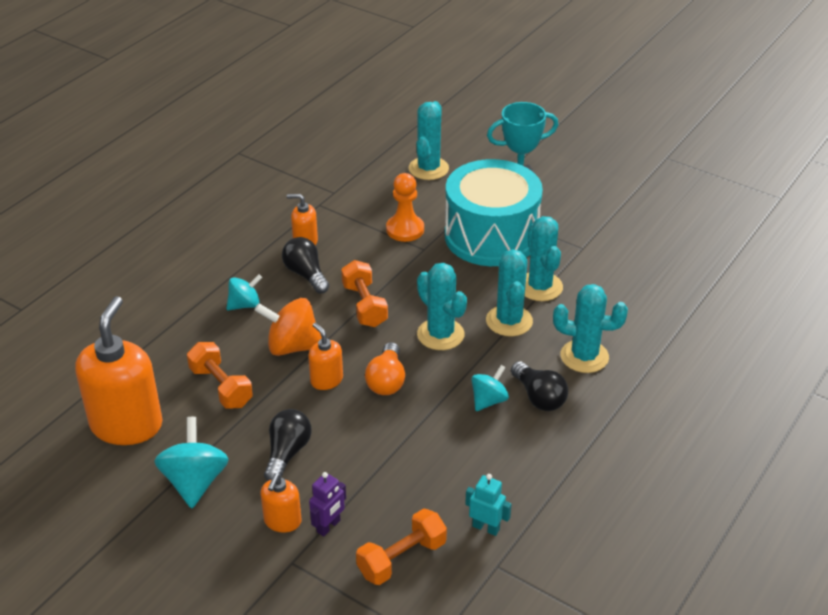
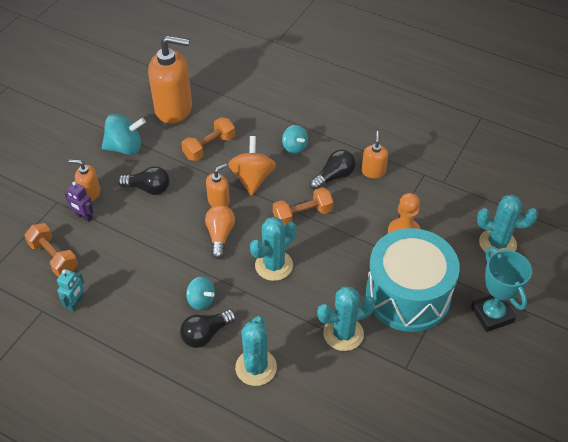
camera: 85 degrees right, 10 degrees up
(386, 380) = (220, 235): orange light bulb -> orange light bulb turned 90 degrees clockwise
(509, 321) = (295, 311): turquoise cactus -> none

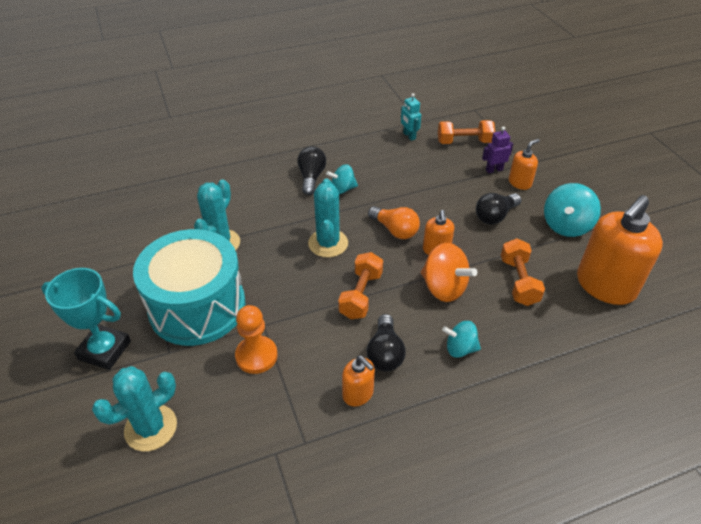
camera: 130 degrees right, 5 degrees down
(256, 367) = (256, 186): turquoise cactus -> none

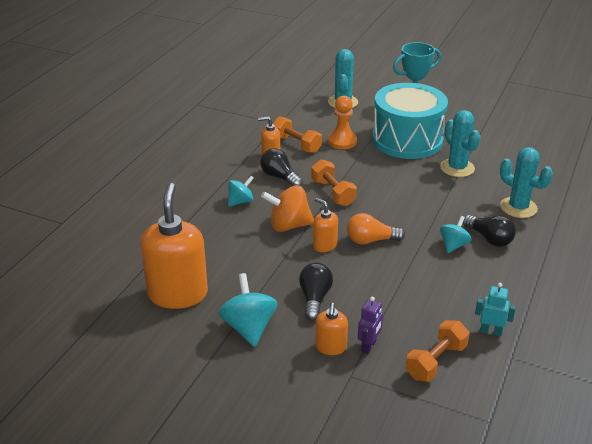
camera: 135 degrees right, 10 degrees down
(328, 243) = (398, 206): turquoise cactus -> turquoise cactus (518, 207)
(518, 281) = (244, 259): orange dumbbell -> orange dumbbell (296, 144)

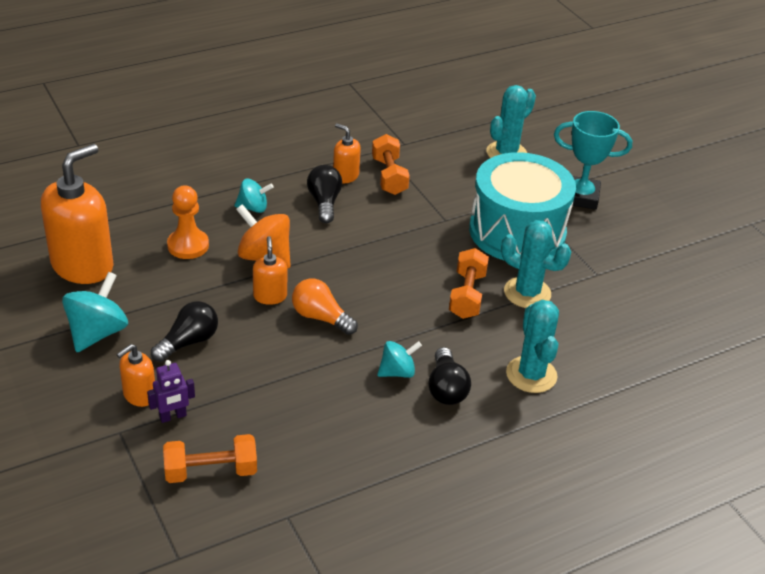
camera: 35 degrees right, 5 degrees up
(333, 193) = (353, 247): orange dumbbell -> orange dumbbell (467, 295)
(342, 141) = (442, 197): orange pawn -> orange pawn (188, 245)
(457, 168) = (527, 293): turquoise cactus -> turquoise cactus turned 75 degrees counterclockwise
(491, 331) = (304, 479): turquoise robot -> none

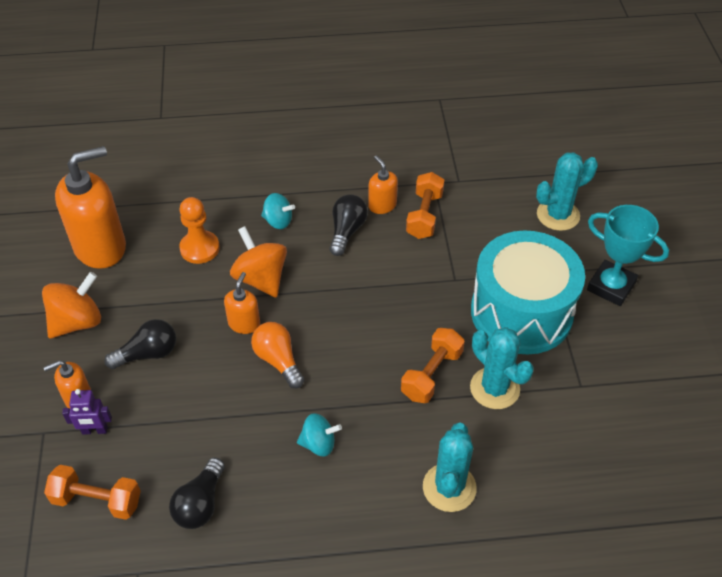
camera: 25 degrees right, 10 degrees up
(97, 333) = (77, 322): turquoise spinning top -> orange spinning top
(446, 388) = (356, 477): black light bulb -> black light bulb (200, 503)

